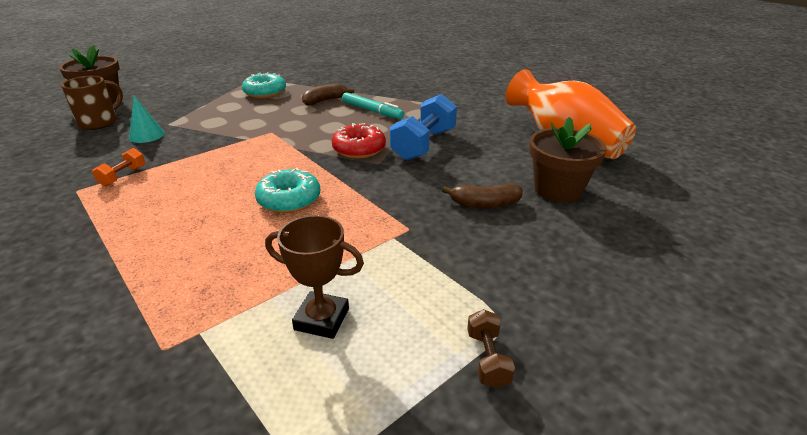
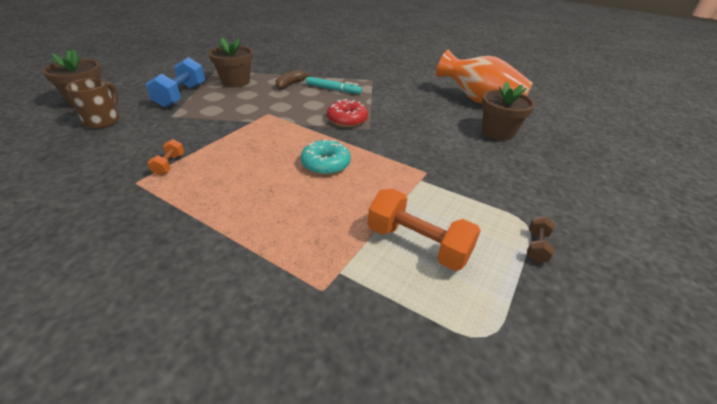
camera: 20 degrees left, 5 degrees up
(146, 135) = (160, 127): turquoise cone -> none
(265, 92) = (236, 82): turquoise donut -> brown flower pot
(322, 319) = (417, 244): brown trophy -> orange dumbbell
(424, 144) = (390, 111): blue dumbbell -> blue dumbbell (181, 95)
(485, 204) = (461, 148): brown banana -> none
(487, 359) = (536, 247): brown dumbbell -> brown dumbbell turned 45 degrees clockwise

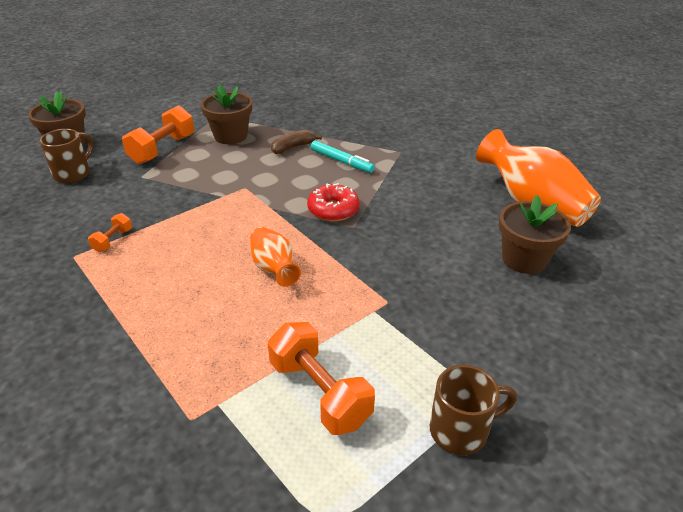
camera: 20 degrees right, 0 degrees up
(181, 95) = (163, 149): blue dumbbell -> orange dumbbell
(325, 164) = (274, 269): turquoise donut -> orange vase
(536, 247) = (461, 430): brown dumbbell -> brown mug

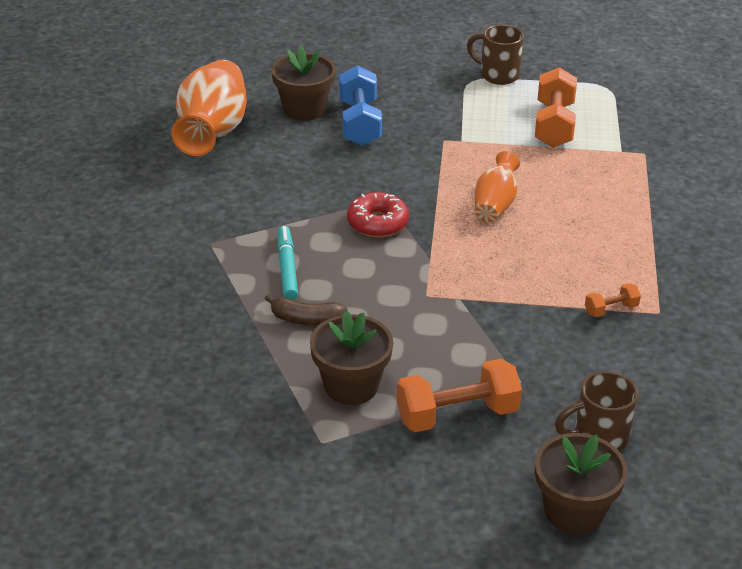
camera: 135 degrees left, 0 degrees up
(468, 274) = (359, 123): none -> blue dumbbell

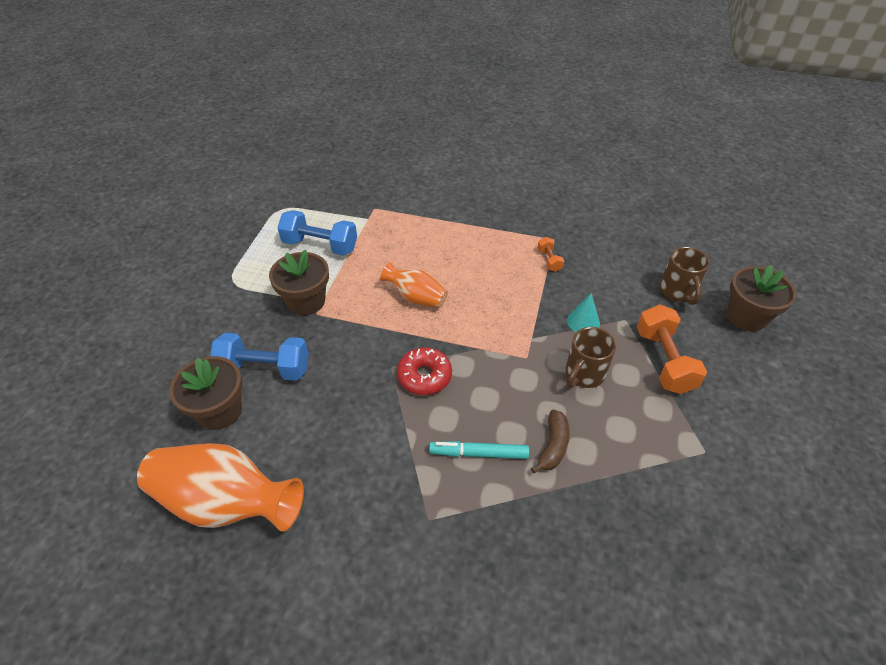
camera: 80 degrees left, 10 degrees up
(351, 386) = (637, 423): brown flower pot -> brown flower pot (306, 301)
(497, 75) = (232, 264): brown mug -> brown mug (583, 374)
(503, 342) = (583, 322): none -> turquoise cone
(554, 125) = (320, 245): orange dumbbell -> blue dumbbell

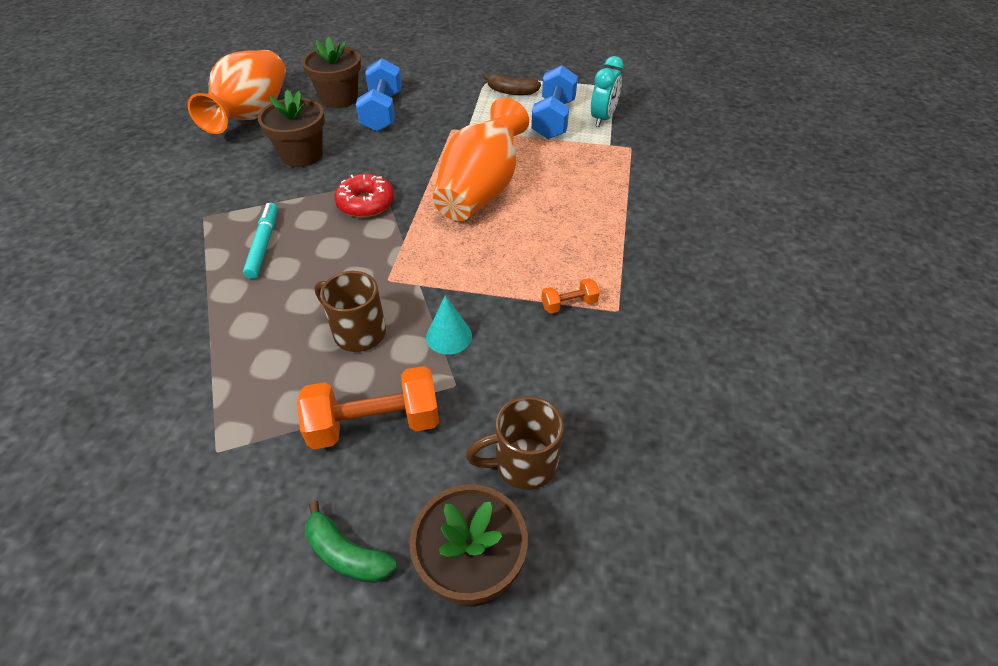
camera: 85 degrees right, 0 degrees up
(306, 301) = (468, 122): brown flower pot -> brown flower pot (302, 155)
(328, 217) = (602, 118): none -> turquoise clock
(416, 297) = (481, 190): orange vase -> orange vase, size x1.79
(553, 446) = (259, 300): brown banana -> brown banana (511, 92)
(755, 370) = (347, 554): none -> green banana

